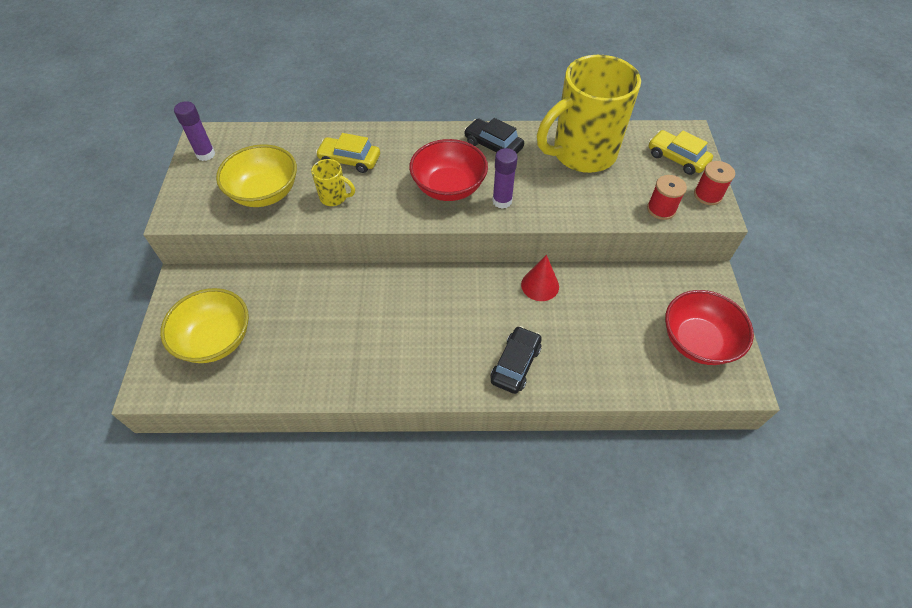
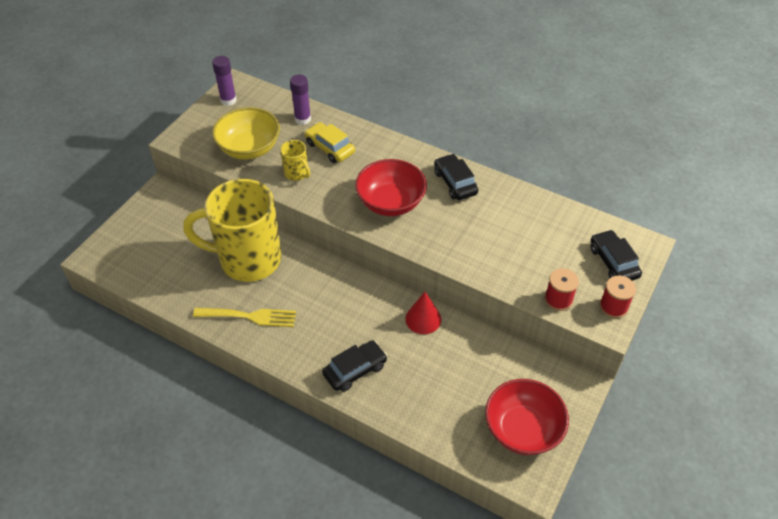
camera: 30 degrees right, 5 degrees down
(216, 339) = (155, 245): yellow bowl -> none
(373, 364) = (250, 316): none -> yellow fork
(502, 201) = (425, 232): purple glue stick -> purple glue stick (303, 119)
(581, 154) = (526, 222): yellow mug -> yellow mug (247, 259)
(677, 158) = (613, 262): yellow car -> black car

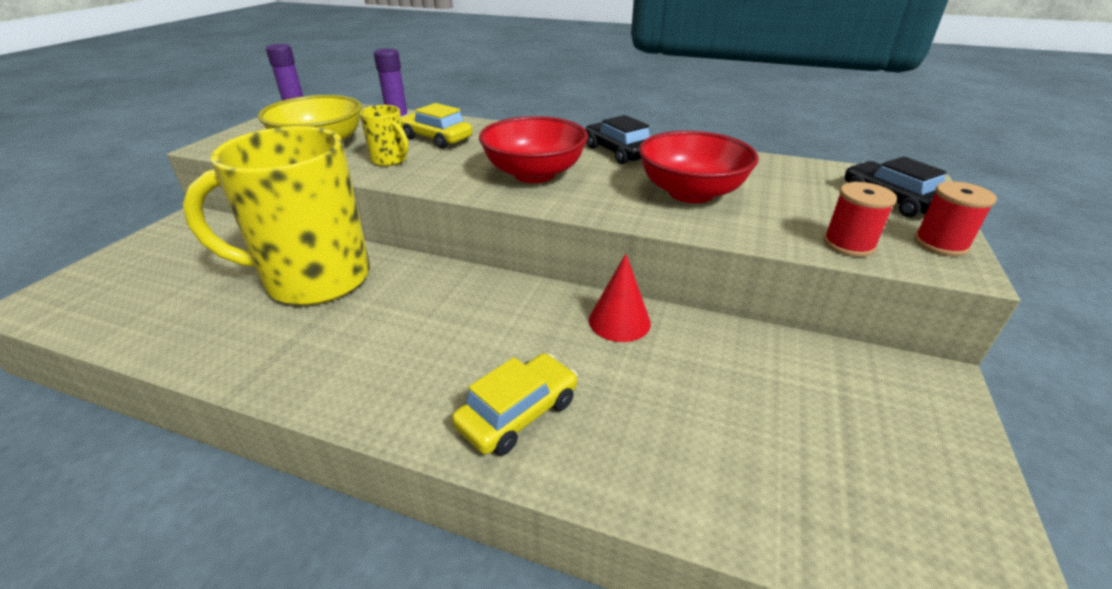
camera: 10 degrees left, 15 degrees down
(250, 316) = (308, 353): yellow fork -> none
(355, 370) = (518, 413): black car -> yellow car
(522, 429) = (892, 475): red bowl -> red bowl (690, 193)

